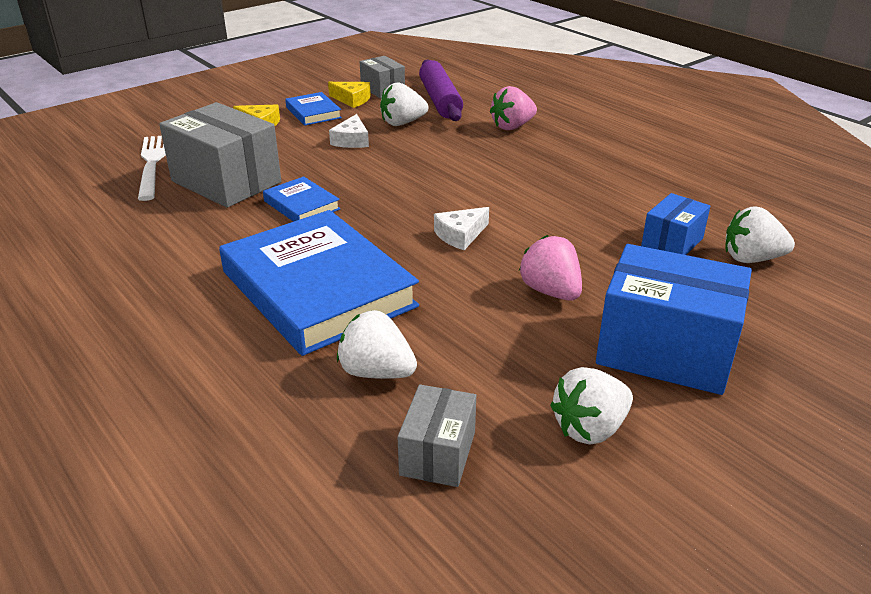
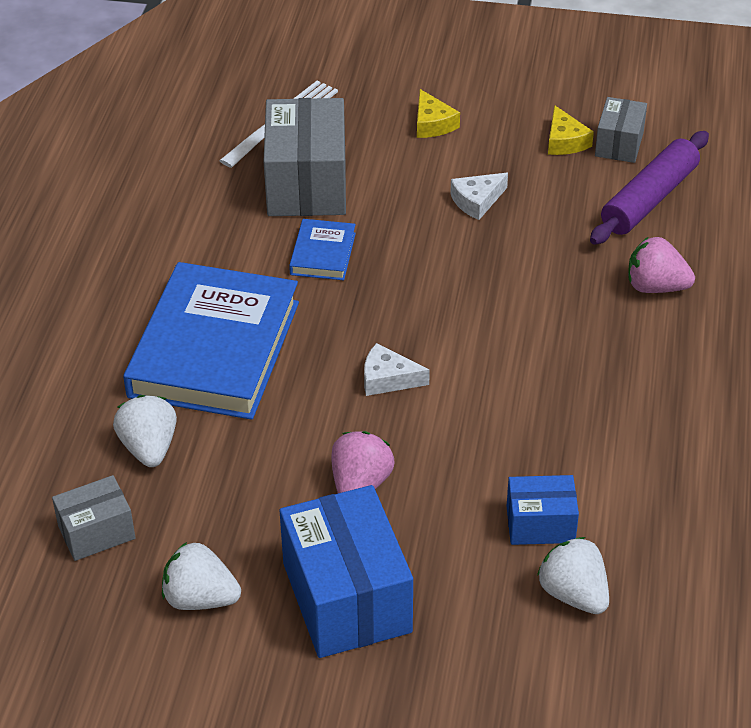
camera: 50 degrees right, 10 degrees up
(313, 112) = (501, 137): blue book -> none
(402, 123) = (559, 208): white strawberry -> none

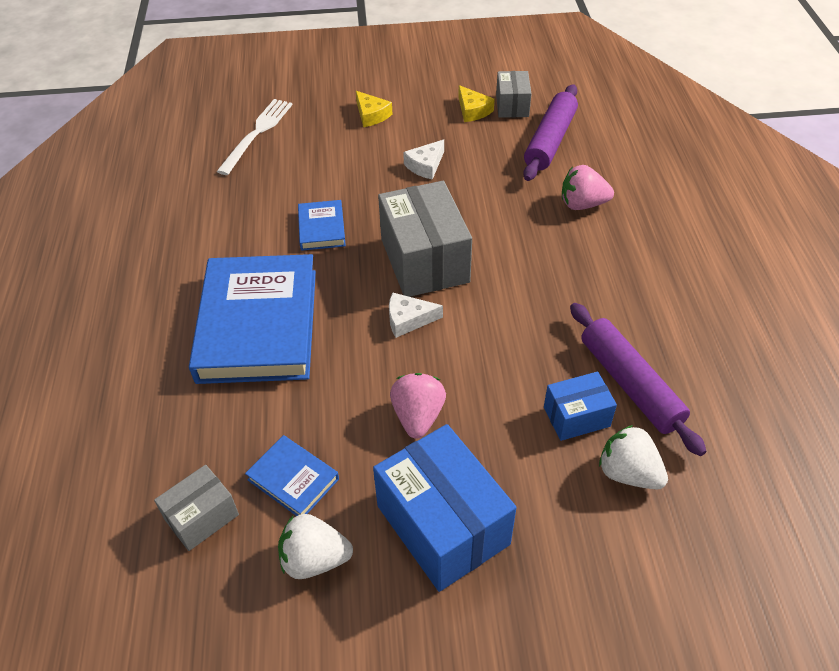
camera: 15 degrees left, 5 degrees up
(149, 448) = (227, 425): white strawberry -> none
(202, 517) = (293, 479): none -> blue book
(306, 184) = (291, 177): grey box -> grey box (424, 260)
(619, 504) = (630, 384): none -> purple rolling pin

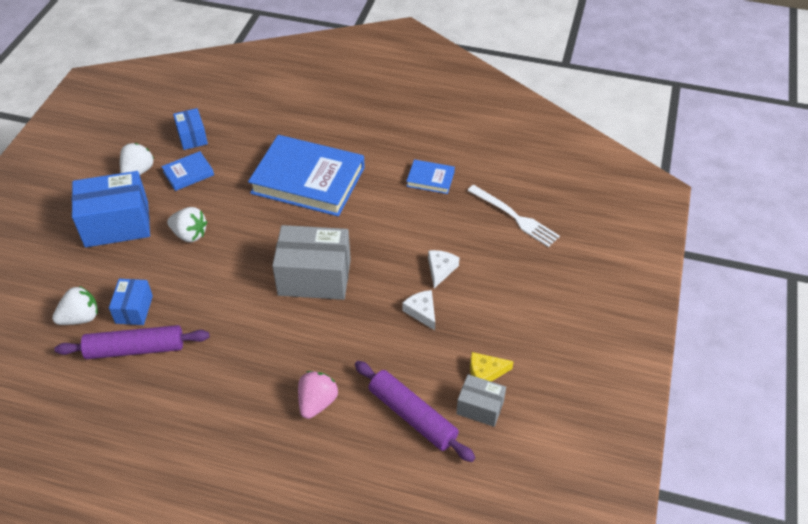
camera: 110 degrees right, 0 degrees up
(202, 517) = (192, 137): grey box -> blue box
(322, 228) = (380, 230): blue book -> blue book (430, 179)
(371, 115) = (510, 296): yellow cheese -> none
(408, 319) = (266, 252): white cheese -> white cheese (440, 269)
(418, 416) = (189, 234): pink strawberry -> white strawberry

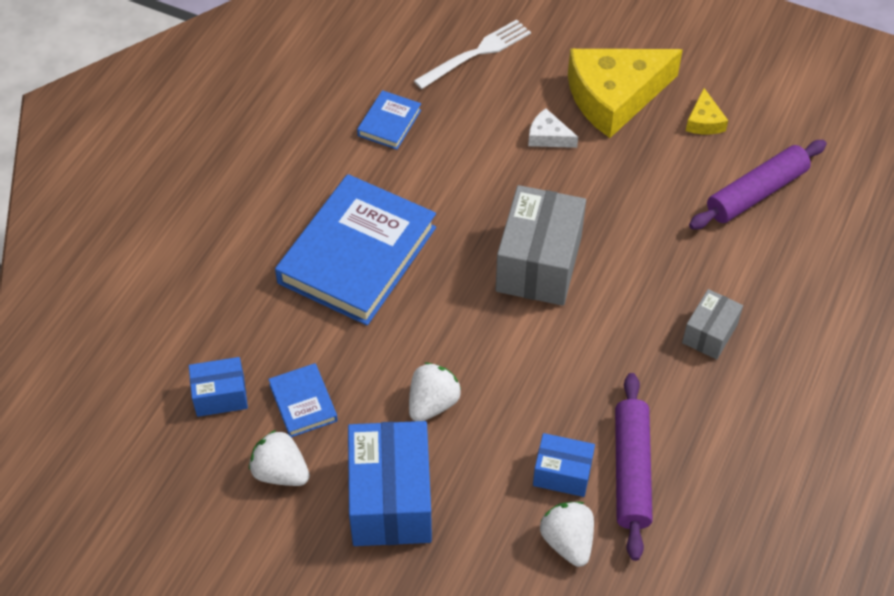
camera: 80 degrees left, 5 degrees up
(317, 402) = (732, 278): pink strawberry -> none
(422, 312) = (611, 164): white cheese -> none
(480, 407) = (749, 134): grey box -> grey box (709, 333)
(495, 308) = (614, 97): none -> yellow cheese

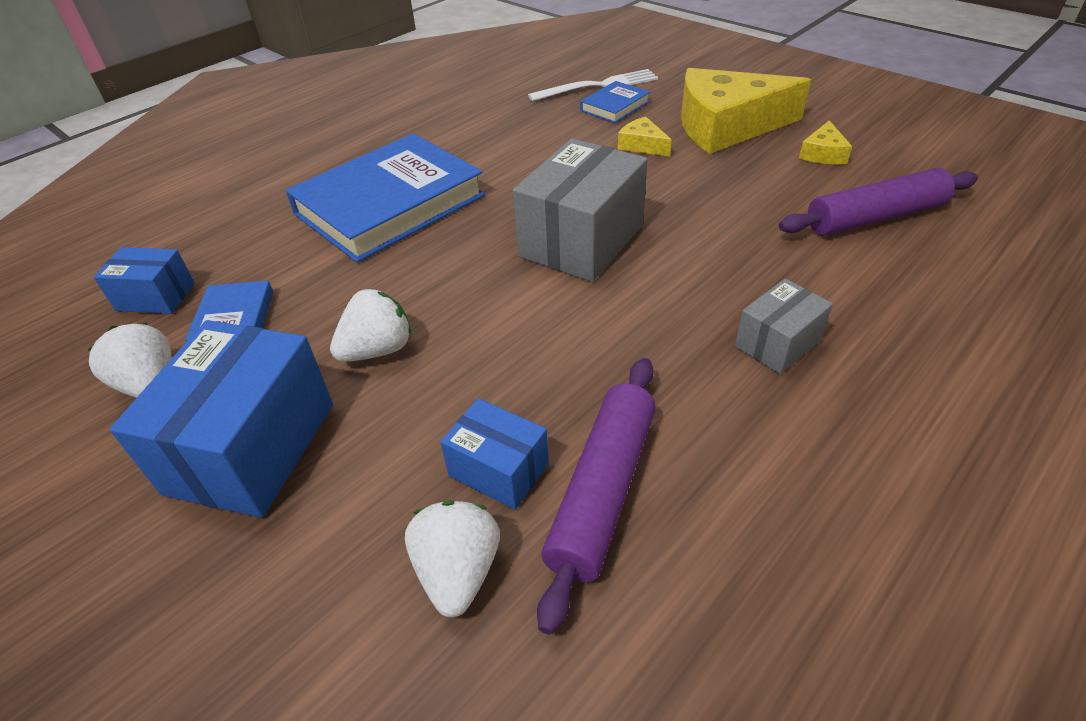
camera: 20 degrees right, 10 degrees down
(389, 123) = (488, 119): blue book -> blue book (615, 106)
(548, 136) = (642, 145): white cheese -> yellow cheese

